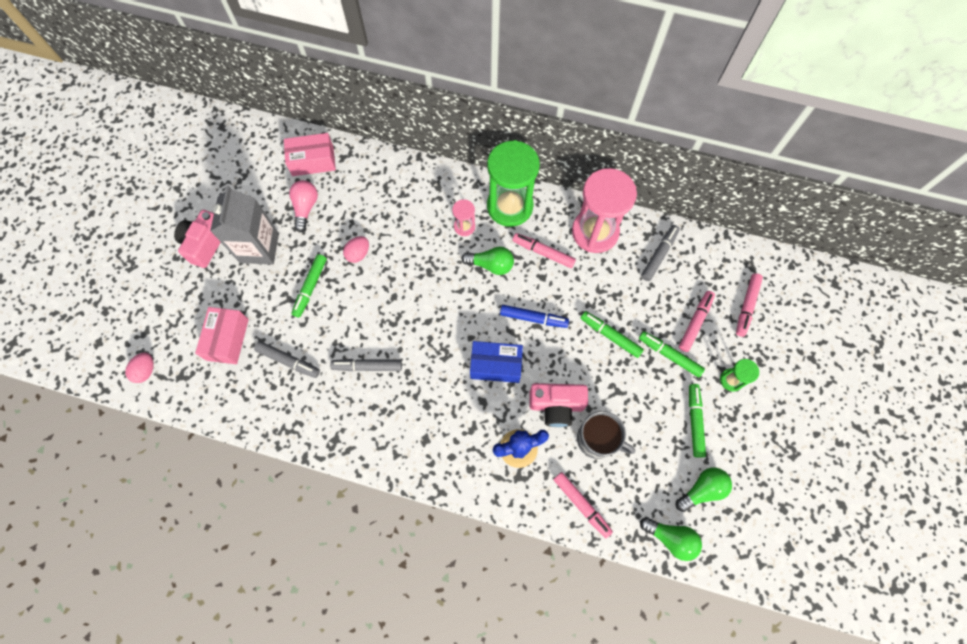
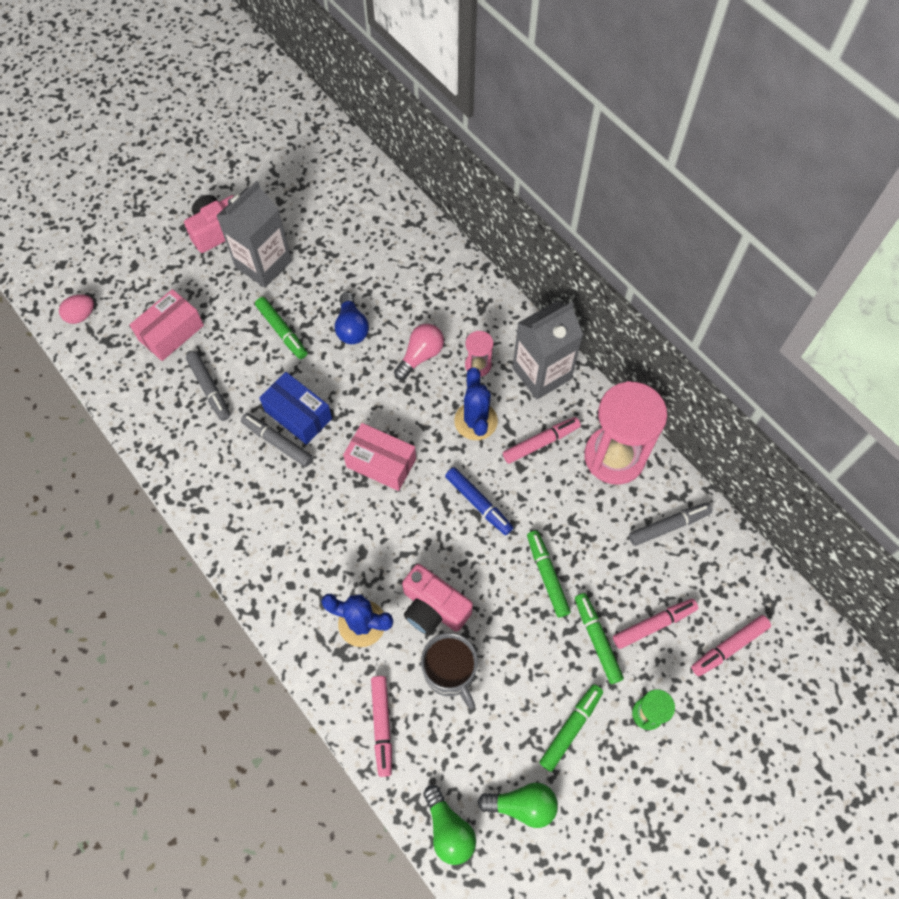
camera: 35 degrees right, 5 degrees down
(306, 208) = (335, 252): pink light bulb -> pink light bulb (420, 356)
(310, 287) = (282, 331): green marker -> green marker turned 90 degrees counterclockwise
(313, 161) = (376, 210): pink box -> pink box (381, 463)
(358, 254) = (351, 327): pink egg -> blue light bulb
(491, 265) = (475, 421): green light bulb -> blue cactus
(496, 365) = (403, 525): blue box -> blue box (298, 415)
(510, 206) = (541, 373): green hourglass -> grey carton
(543, 252) = (541, 443): pink marker -> pink marker turned 90 degrees clockwise

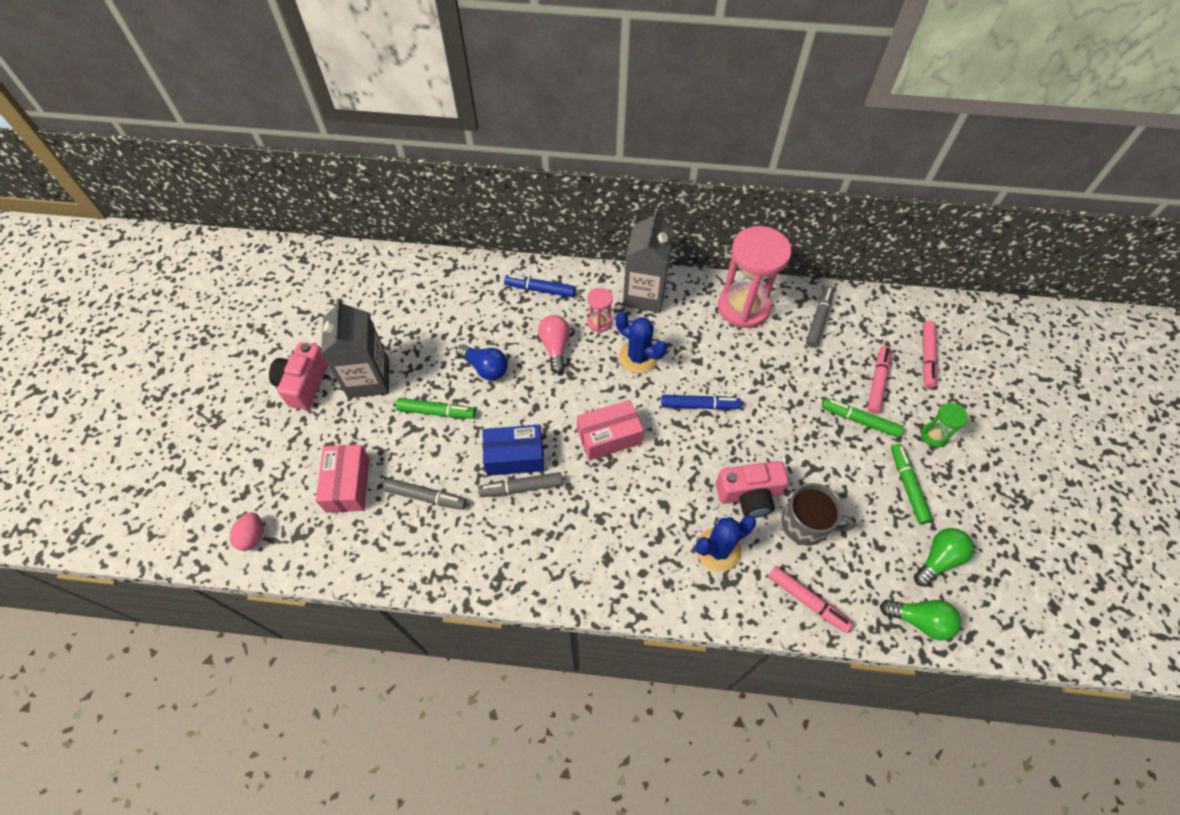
camera: 45 degrees left, 5 degrees down
(462, 298) = (540, 289): none -> blue marker
(541, 443) = (693, 336): pink marker -> none
(547, 575) = (789, 410): green marker -> none

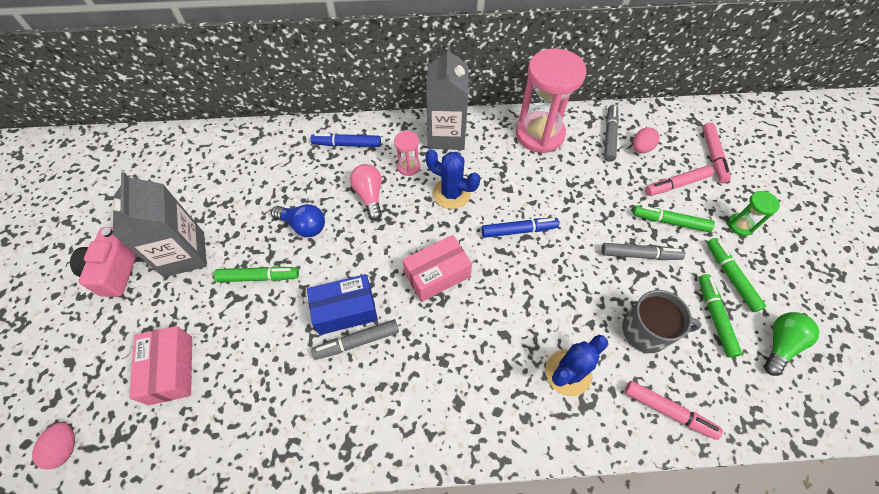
camera: 10 degrees left, 0 degrees up
(426, 497) = (257, 369): grey marker -> grey marker (640, 255)
(749, 495) = (585, 311): pink camera -> none
(849, 338) = (641, 148): none -> pink egg
(877, 382) = (676, 184): pink marker -> pink marker turned 120 degrees counterclockwise
(879, 522) = (715, 317): none -> green marker
(919, 620) = (781, 411): green light bulb -> none

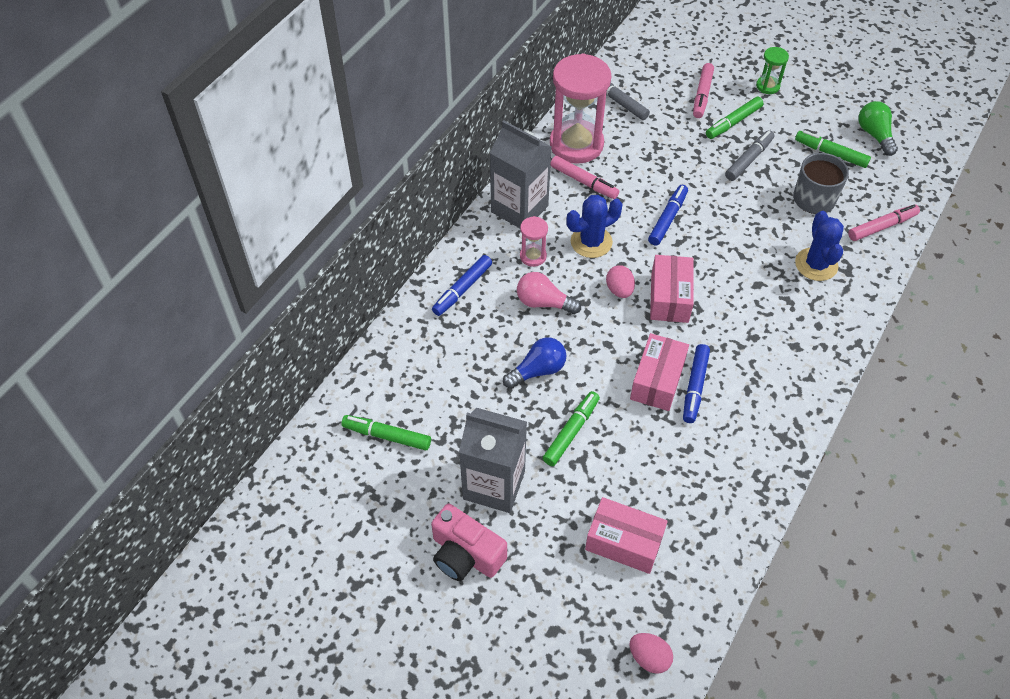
camera: 55 degrees left, 5 degrees down
(345, 310) = (657, 380): blue box -> pink box
(357, 342) = (694, 387): grey marker -> blue marker
(641, 148) = (649, 91): pink egg -> pink egg (619, 290)
(713, 156) = (693, 55): pink marker -> pink marker (584, 182)
(731, 277) = (805, 122): green marker -> green marker (387, 436)

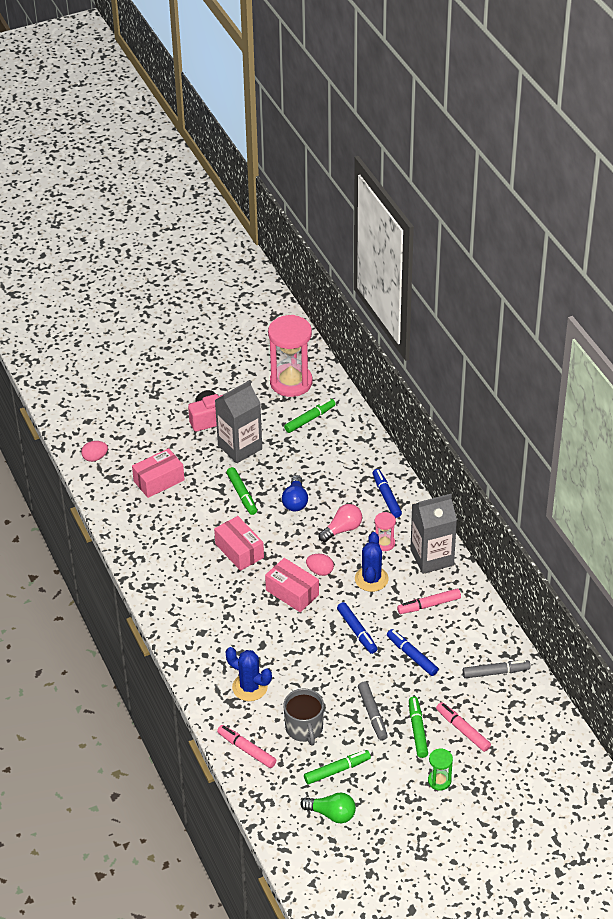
camera: 125 degrees right, 10 degrees down
(576, 144) = (469, 621): pink hourglass -> pink hourglass (291, 382)
(694, 387) = (219, 565): blue marker -> blue marker (412, 655)
(882, 227) = (246, 749): pink marker -> pink marker turned 120 degrees clockwise

